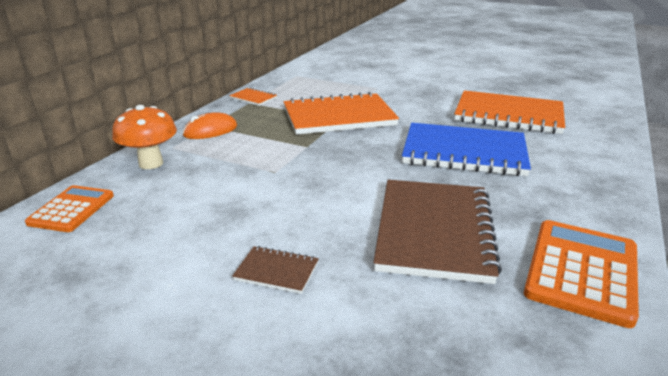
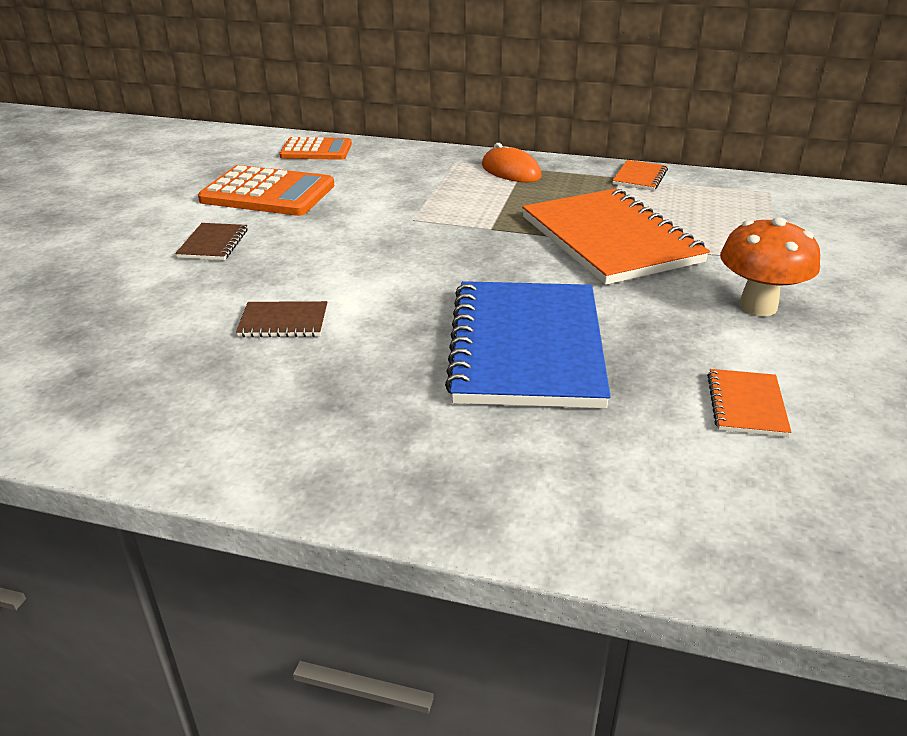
camera: 80 degrees right, 5 degrees up
(151, 163) = (412, 160): orange mushroom -> orange mushroom (758, 306)
(434, 231) = (283, 322): brown notebook -> brown notebook, size x0.42
(508, 115) = (746, 405): orange notebook -> orange notebook, size x0.42
(581, 271) = (189, 427): orange calculator -> orange calculator (268, 193)

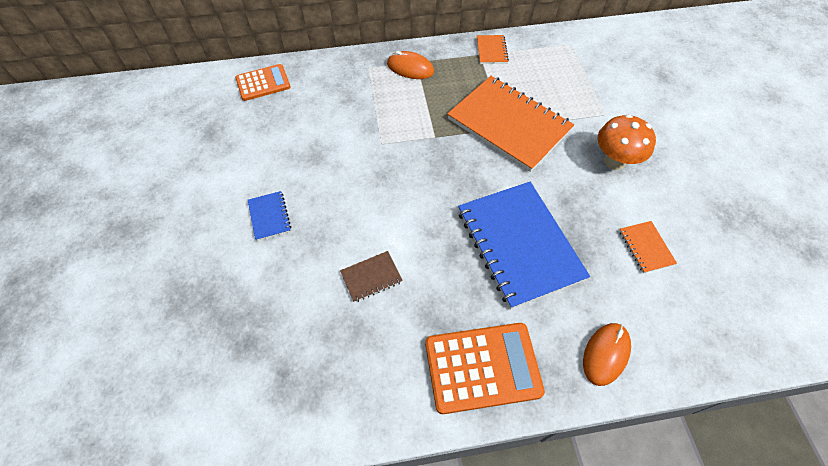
camera: 25 degrees left, 25 degrees up
(213, 244) = (269, 216): brown notebook -> blue notebook
(268, 193) = (265, 146): orange calculator -> orange calculator (482, 367)
(573, 501) = (605, 354): none -> orange mouse

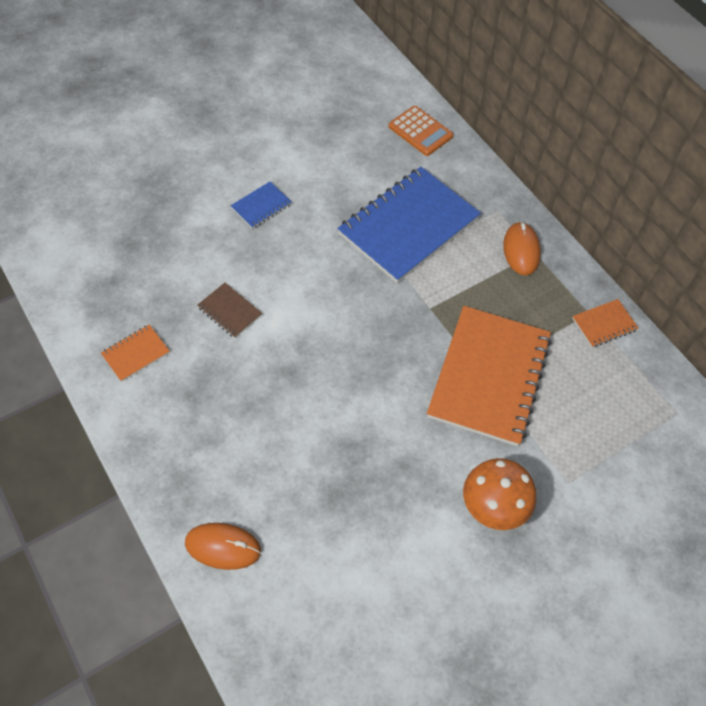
camera: 65 degrees right, 0 degrees up
(482, 367) = (170, 434): orange calculator -> none
(519, 244) = (323, 431): blue notebook -> blue notebook (408, 226)
(646, 247) = (376, 567): orange notebook -> orange notebook (136, 354)

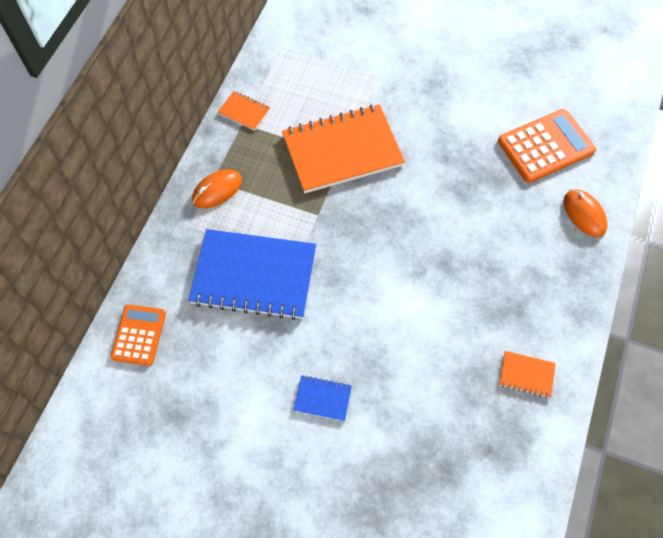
camera: 125 degrees left, 5 degrees up
(230, 311) = (436, 340): brown notebook -> none
(334, 585) = (545, 146): none -> orange calculator
(492, 508) = (428, 101): orange mushroom -> none

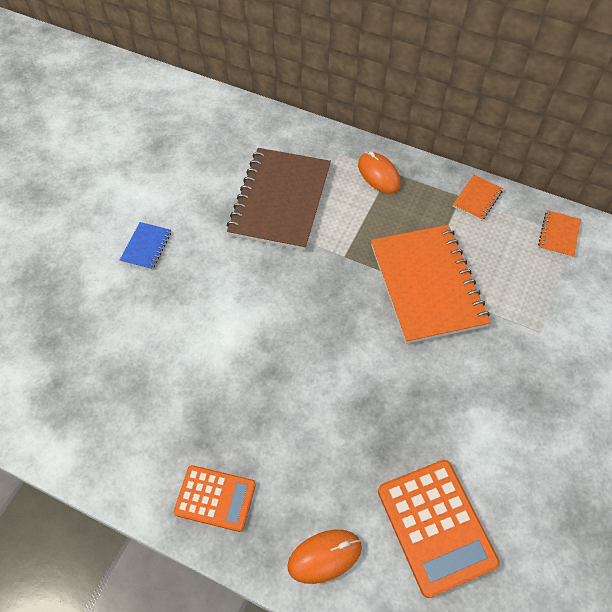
camera: 95 degrees right, 5 degrees down
(139, 335) = (235, 121): orange calculator -> orange calculator (215, 498)
(254, 275) = (280, 200): blue notebook -> brown notebook
(526, 374) = (125, 436): orange notebook -> orange notebook (558, 235)

